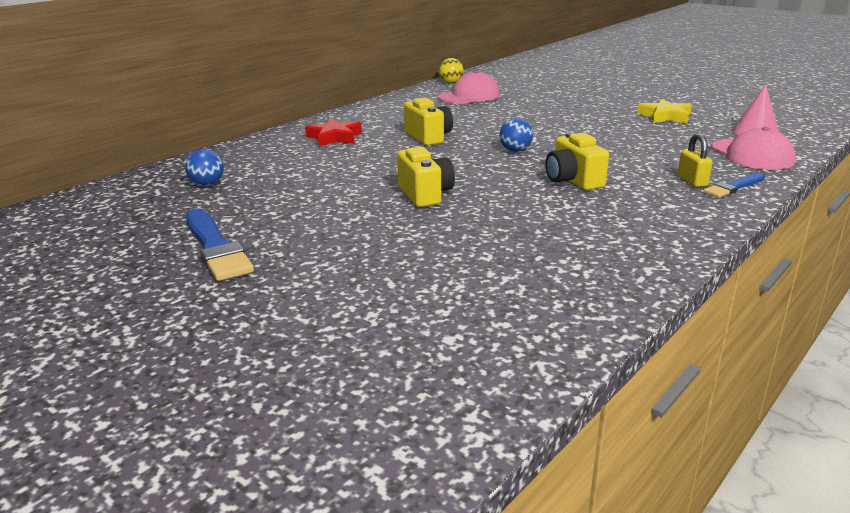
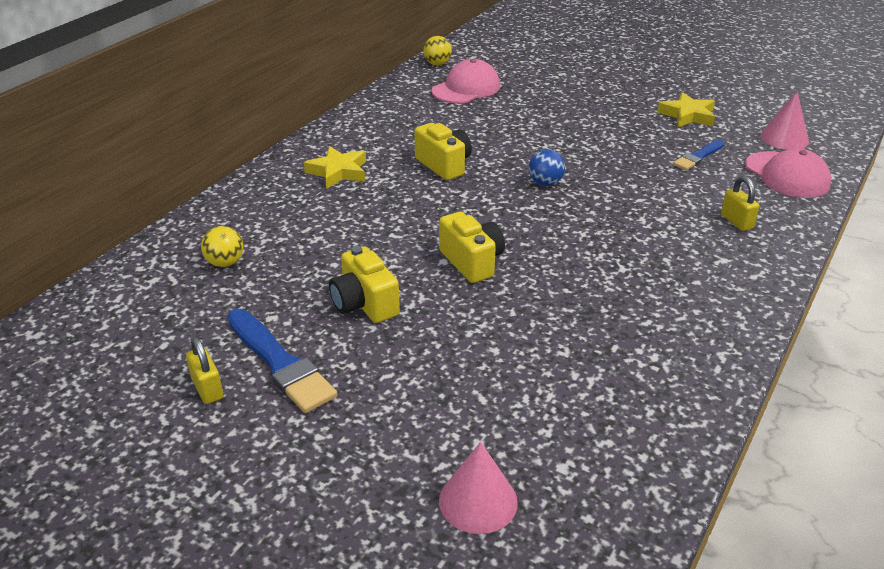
camera: 10 degrees left, 10 degrees up
(141, 260) = (207, 389): none -> yellow padlock
(207, 184) = (225, 263): blue ball -> yellow ball
(334, 137) = (338, 172): red star -> yellow star
(350, 357) = (478, 501): none -> pink cone
(573, 180) = (618, 228): yellow camera -> yellow camera (364, 304)
(733, 187) = (778, 228): blue brush -> blue brush (698, 157)

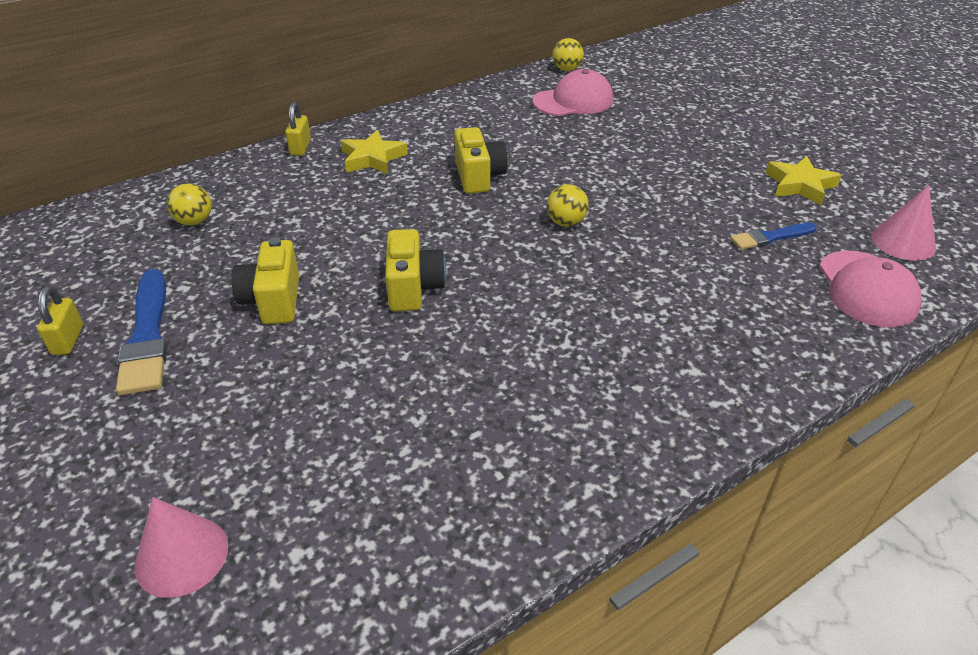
camera: 25 degrees right, 5 degrees up
(545, 183) = (566, 222): blue ball -> yellow ball
(736, 221) = (751, 328): yellow padlock -> yellow padlock (300, 148)

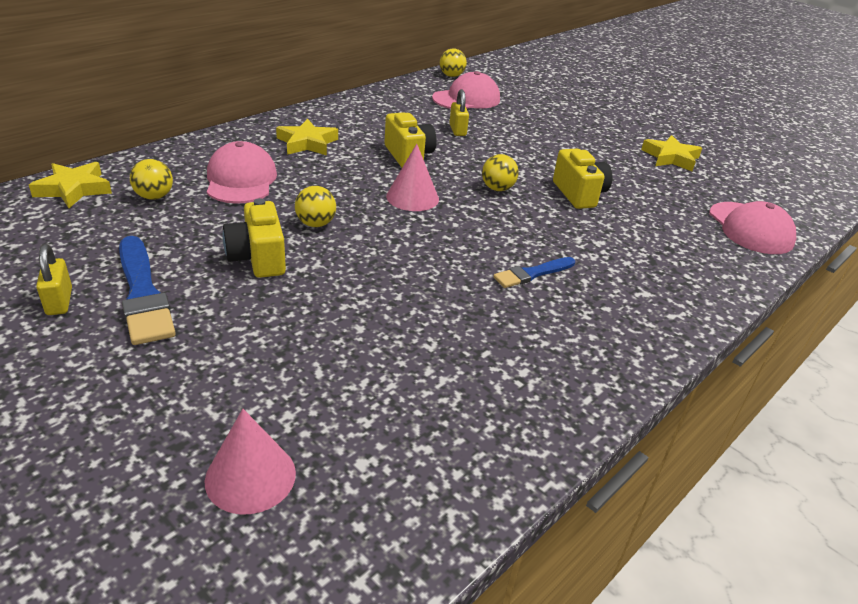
camera: 15 degrees left, 5 degrees down
(121, 210) = (74, 189): none -> yellow star
(287, 203) = (241, 180): none -> pink cap
(300, 148) = (236, 135): yellow padlock -> yellow padlock (457, 130)
(347, 261) = (315, 224): none -> yellow ball
(413, 288) = (385, 242): yellow camera -> yellow camera (579, 194)
(770, 237) = (664, 195): blue brush -> blue brush (532, 273)
(903, 242) = (762, 195): pink cone -> pink cone (412, 197)

